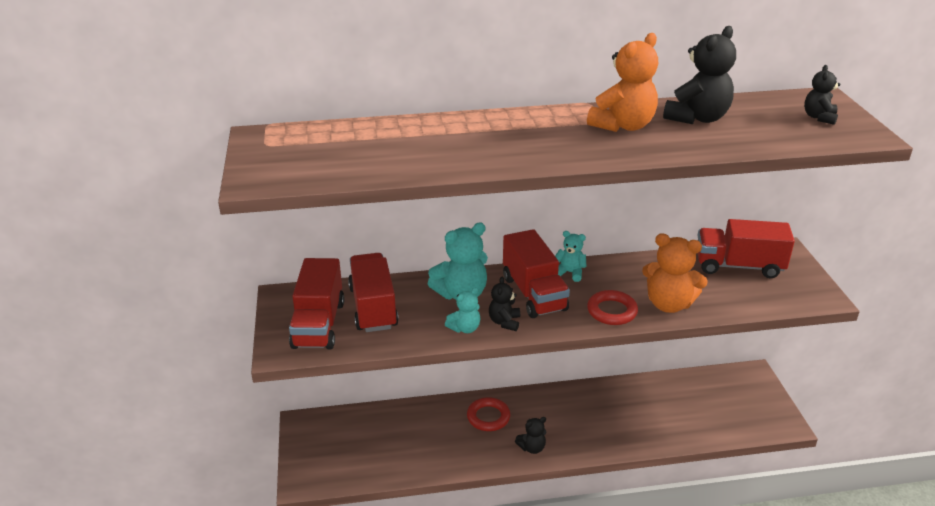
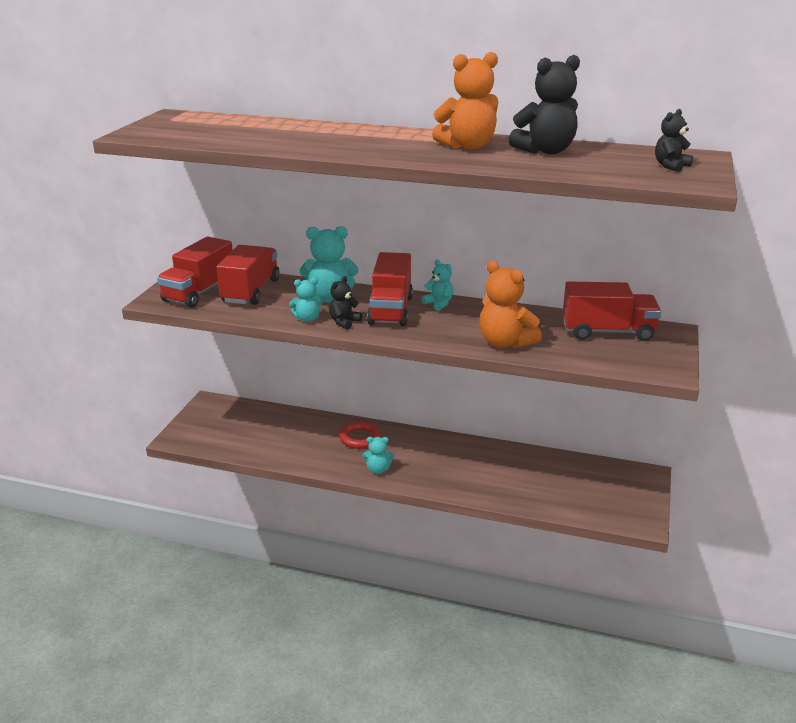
camera: 25 degrees right, 5 degrees down
(532, 448) = (378, 469): black teddy bear -> turquoise teddy bear
(612, 311) = (446, 336): red ring -> none
(738, 266) = (607, 332): red truck -> red truck turned 150 degrees clockwise

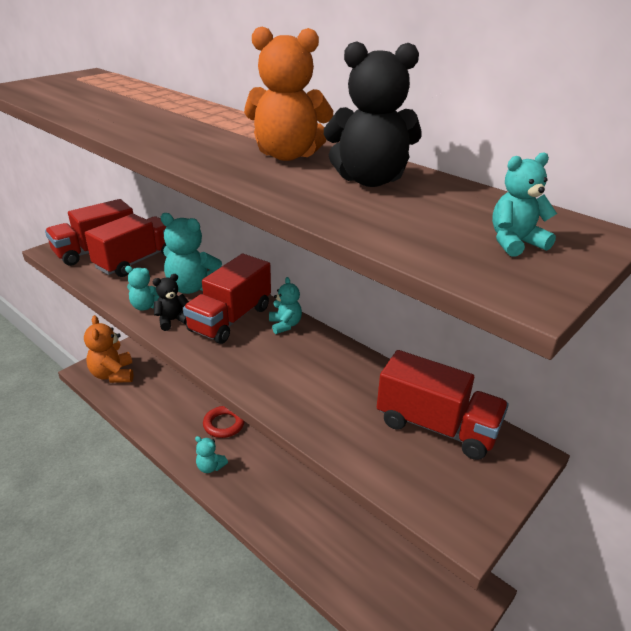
camera: 25 degrees right, 5 degrees up
(505, 342) = (301, 401): orange teddy bear -> orange teddy bear (113, 374)
(670, 166) = (515, 243): black teddy bear -> turquoise teddy bear

